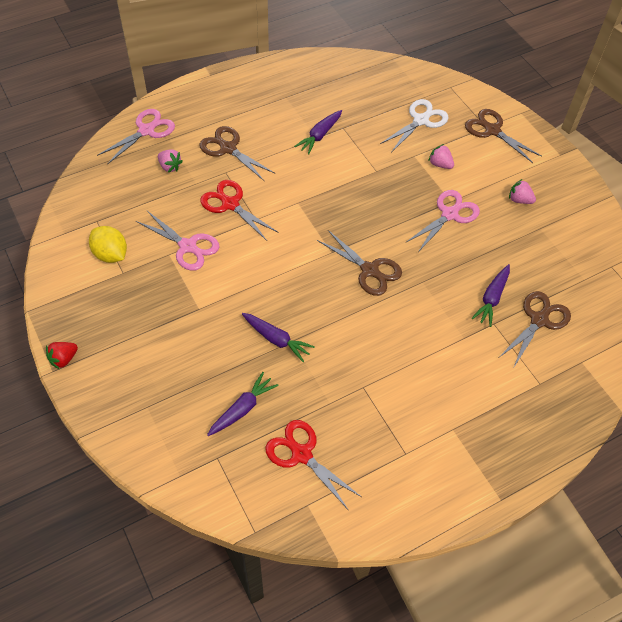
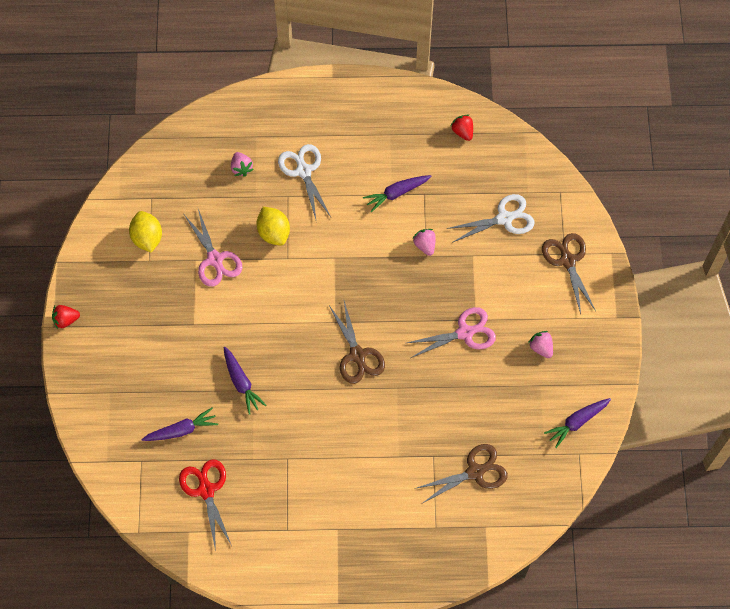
camera: 30 degrees right, 10 degrees up
(146, 131) = (240, 118): pink scissors -> none
(228, 148) = (304, 171): brown scissors -> white scissors
(230, 204) = (274, 232): red scissors -> yellow lemon
(344, 74) = (462, 132): none -> red strawberry
(440, 164) = (491, 276): pink strawberry -> pink strawberry (425, 245)
(492, 298) = (447, 432): purple carrot -> purple carrot (577, 422)

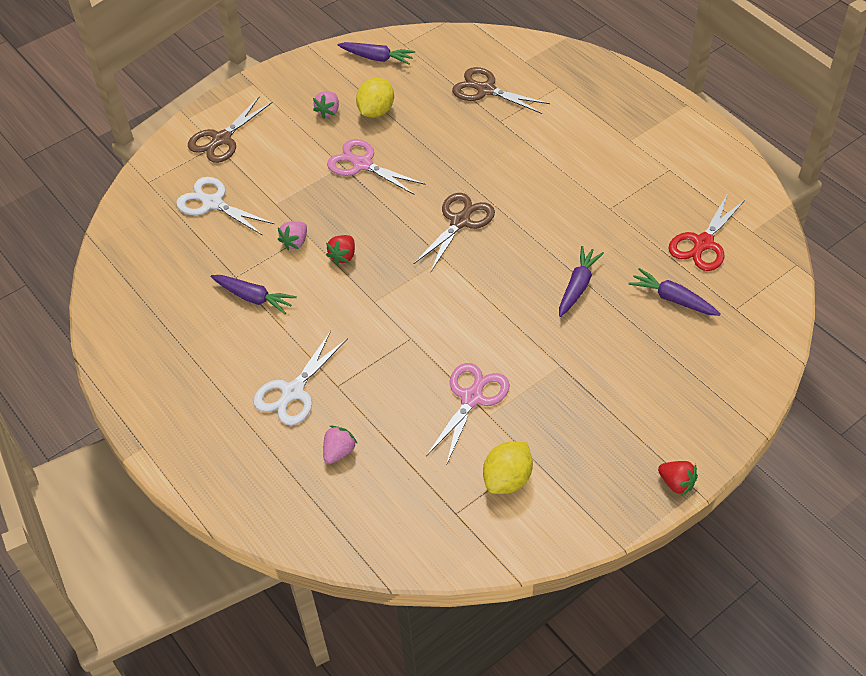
camera: 125 degrees left, 15 degrees down
(274, 232) = (392, 368): yellow lemon -> yellow lemon (376, 111)
(462, 132) = (131, 289): red strawberry -> red strawberry (343, 256)

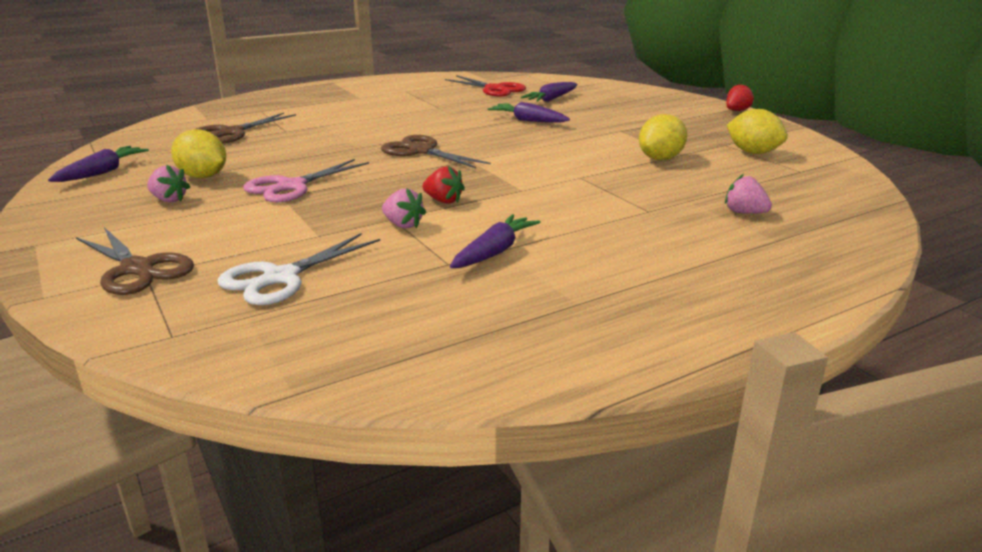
camera: 85 degrees left, 25 degrees down
(293, 392) = (660, 232): white scissors -> none
(472, 398) = (660, 159): pink scissors -> yellow lemon

